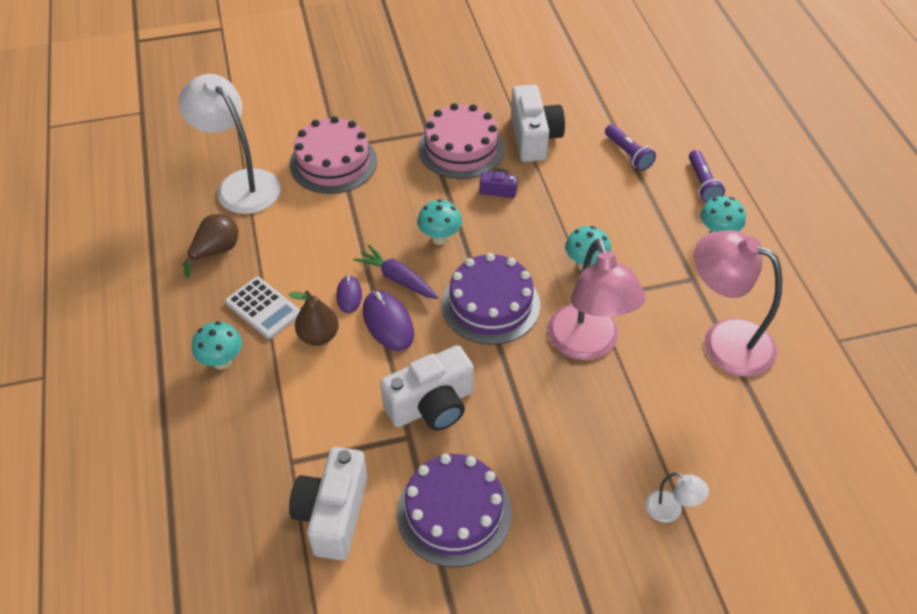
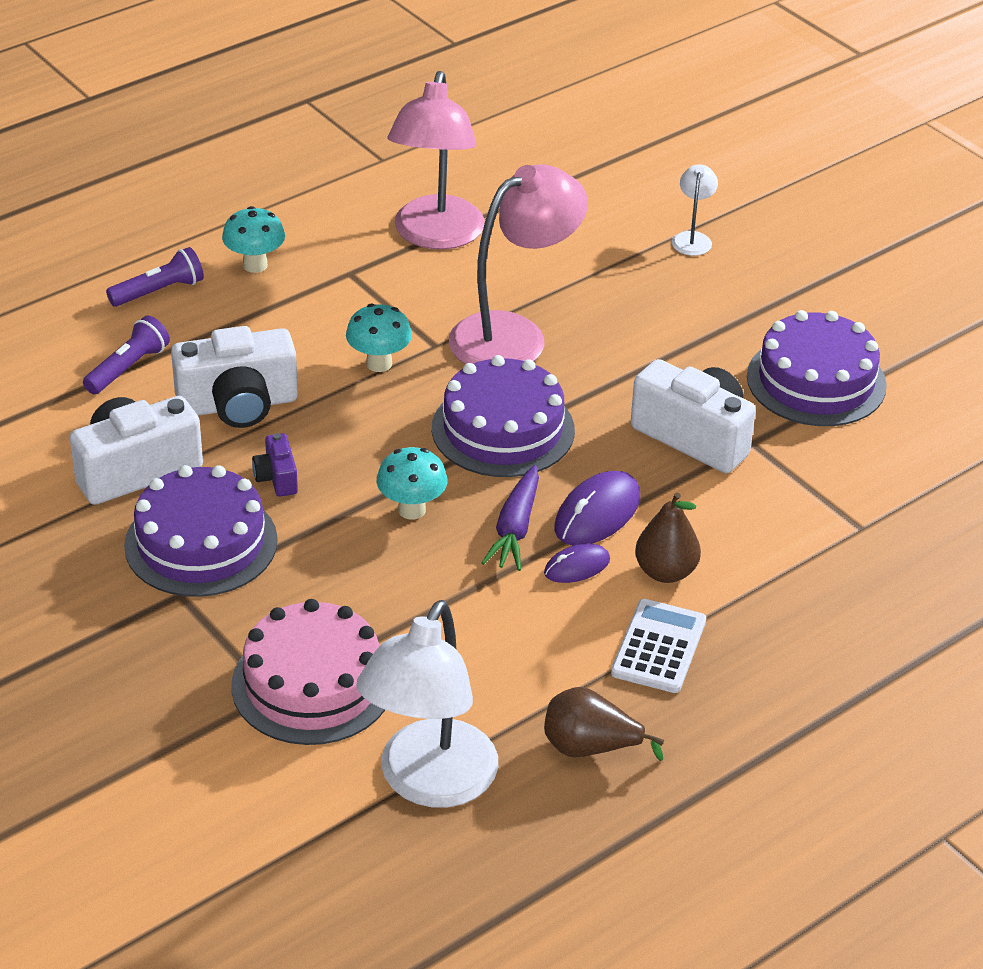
camera: 115 degrees left, 10 degrees down
(222, 361) = (774, 652): turquoise mushroom -> none
(333, 514) = (894, 470): white camera -> white camera (238, 405)
(461, 148) = (201, 543): pink cake -> purple cake

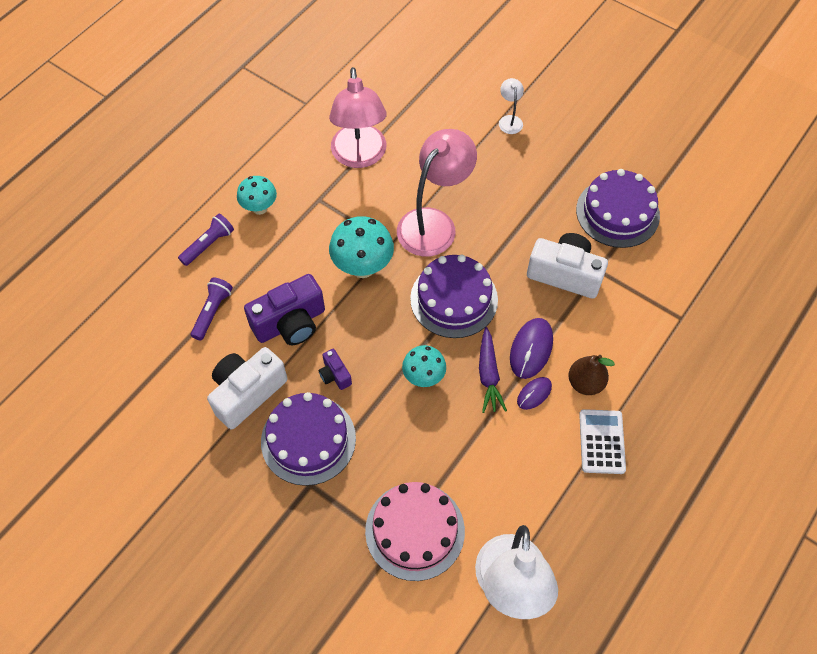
camera: 15 degrees left, 20 degrees up
(238, 405) = (290, 323): white camera -> purple camera
(379, 364) = (363, 267): turquoise mushroom -> turquoise mushroom, size x1.55
(590, 748) = (590, 530): brown pear -> none

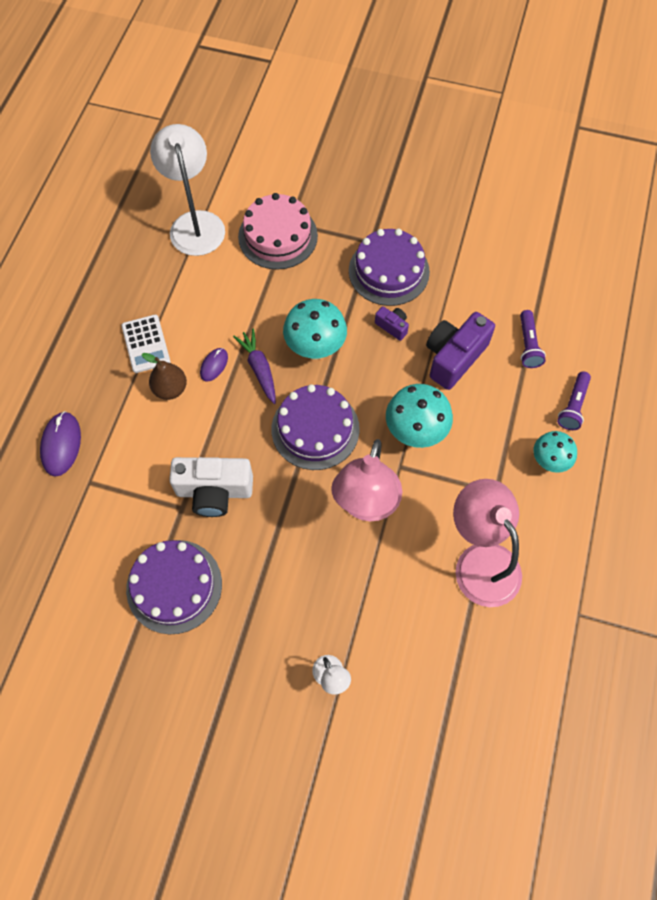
camera: 160 degrees right, 5 degrees up
(247, 393) = (457, 289): white camera -> none
(423, 377) = (315, 348): turquoise mushroom -> turquoise mushroom, size x1.55
(531, 349) = (227, 404): purple mouse -> purple mouse (61, 445)

